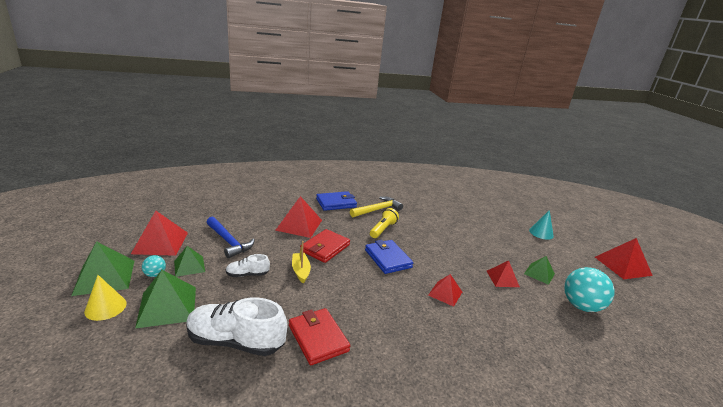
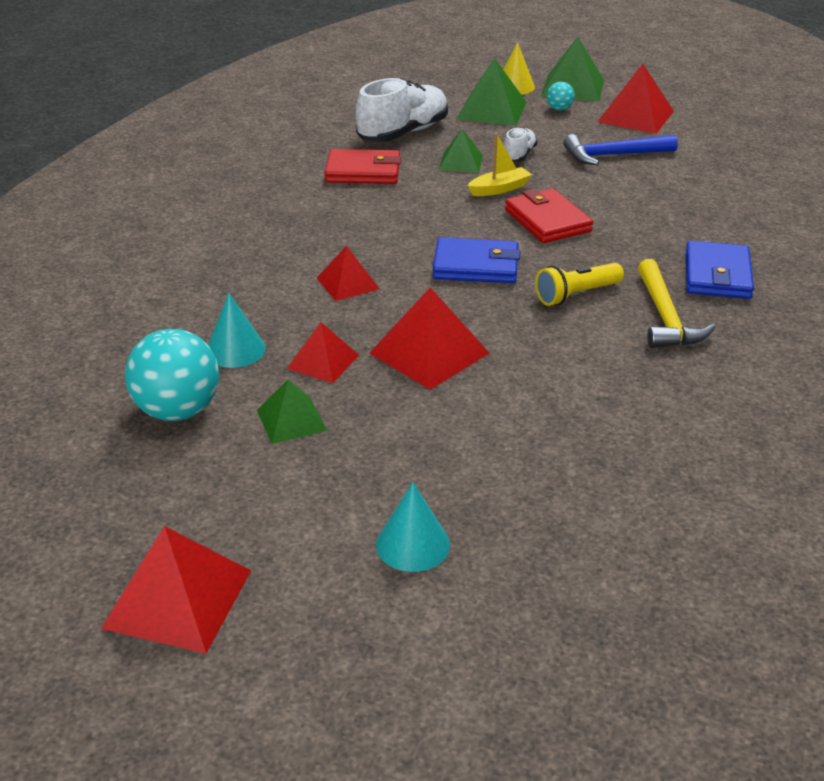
camera: 125 degrees right, 10 degrees up
(189, 266) = (565, 126): green pyramid -> green pyramid (460, 162)
(299, 225) = (638, 216): red pyramid -> red pyramid (429, 353)
(300, 271) = (499, 189): yellow boat -> yellow boat turned 45 degrees counterclockwise
(383, 229) = (576, 295): yellow flashlight -> yellow flashlight turned 90 degrees clockwise
(532, 308) = (235, 350): none -> turquoise cone

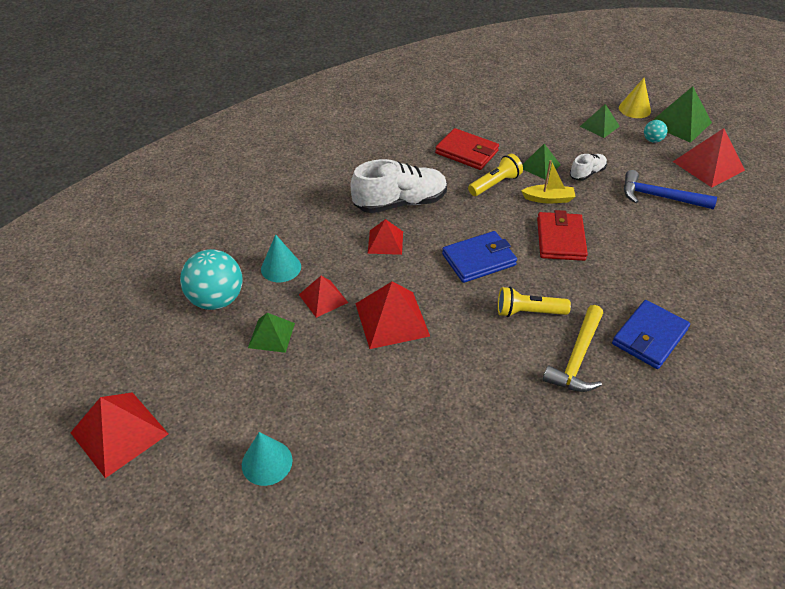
camera: 30 degrees right, 10 degrees up
(403, 133) = (519, 127): white shoe -> white shoe (400, 203)
(426, 192) = (495, 184): none -> yellow flashlight
(476, 266) = (479, 260): blue wallet -> blue wallet turned 60 degrees counterclockwise
(491, 110) = (599, 126): green pyramid -> green pyramid, size x0.61

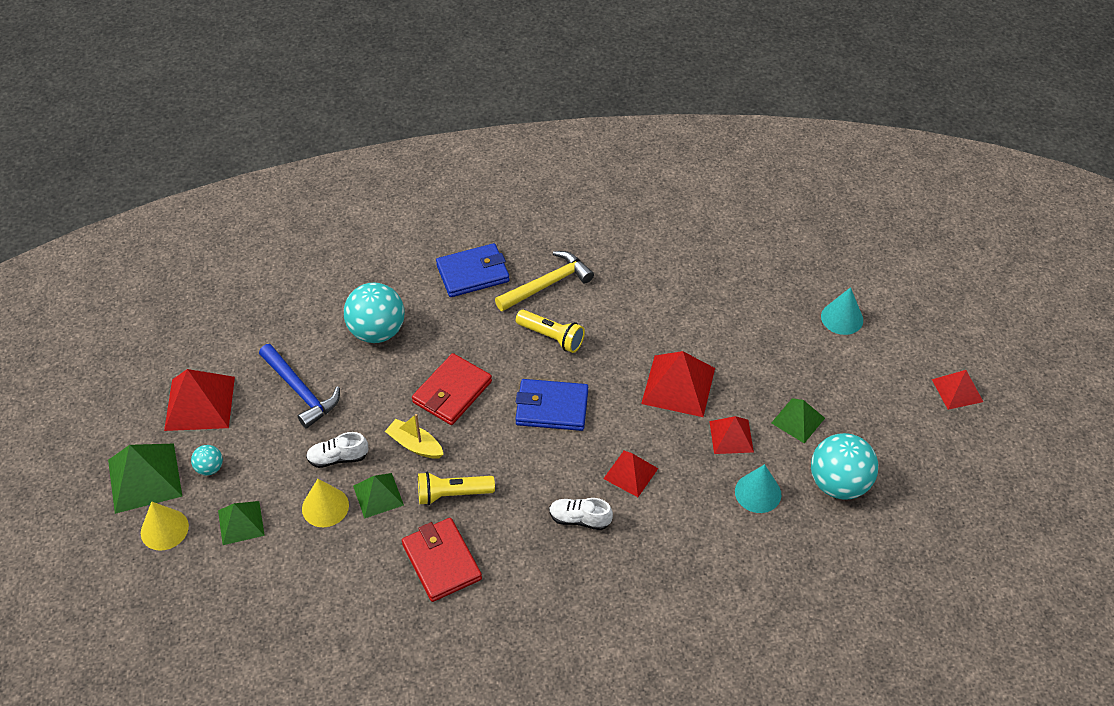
camera: 150 degrees left, 5 degrees up
(119, 433) = (957, 390): red pyramid -> red pyramid, size x0.61
(400, 203) = (579, 519): white shoe -> white shoe, size x0.51
(563, 149) = (325, 507): none -> yellow cone
(662, 255) = (377, 331): none -> turquoise ball

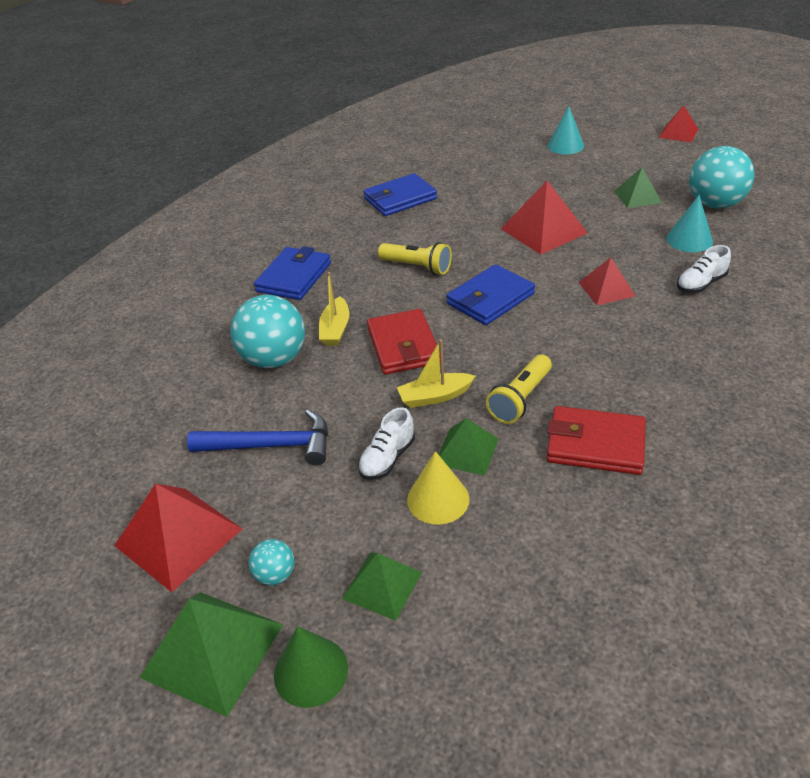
camera: 45 degrees left, 10 degrees down
(164, 529) = (311, 671): yellow cone -> green cone
(436, 341) = (335, 329): none -> yellow boat
(547, 284) = (361, 246): yellow hammer -> none
(552, 337) = (417, 267): yellow flashlight -> yellow flashlight turned 45 degrees clockwise
(579, 519) = (628, 336): white shoe -> white shoe (701, 284)
(637, 261) = (400, 199): none -> blue wallet
(731, 436) = (621, 229): red pyramid -> none

